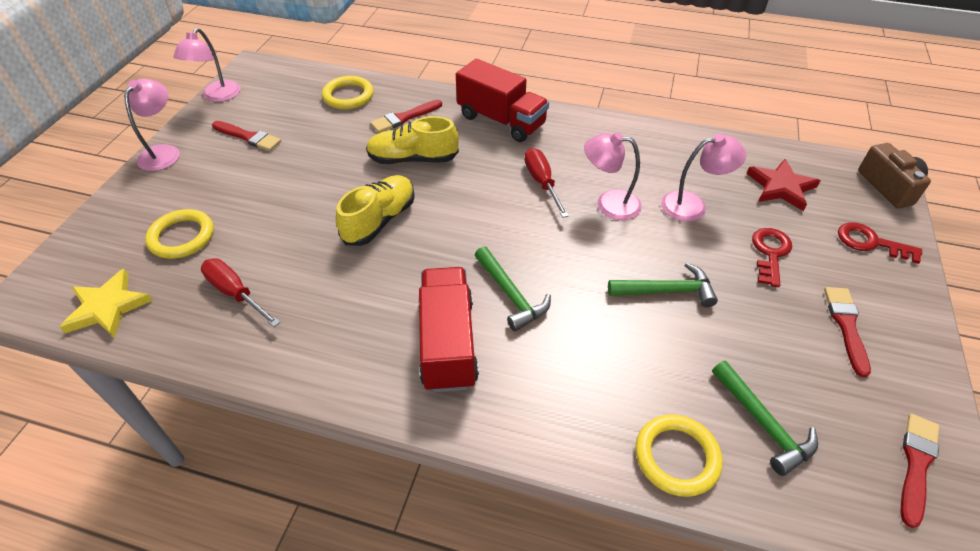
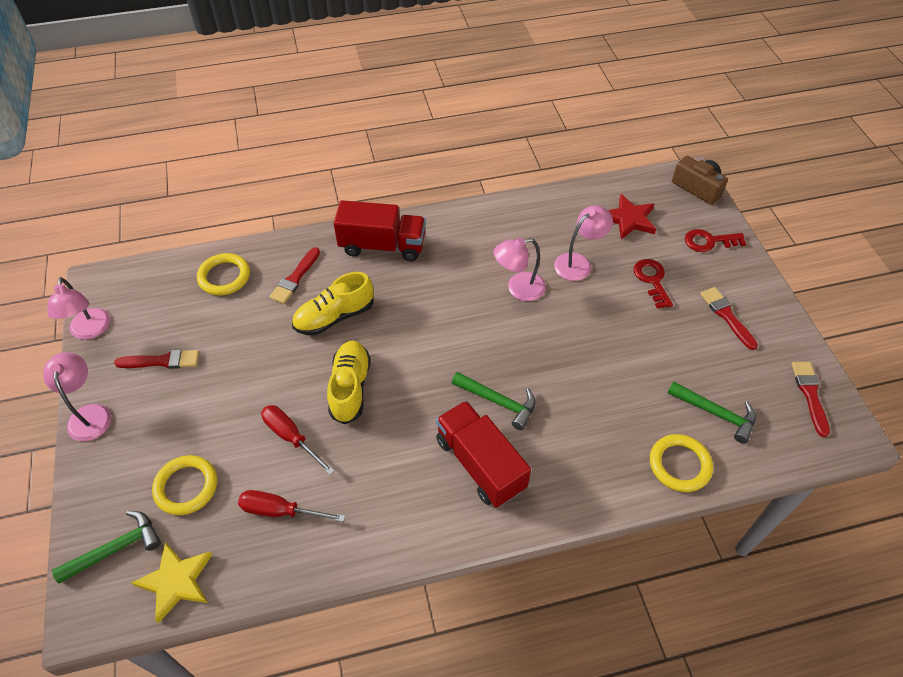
camera: 30 degrees left, 5 degrees up
(542, 182) = (456, 292): red screwdriver -> red screwdriver (291, 437)
(666, 291) = (602, 344): green hammer -> green hammer (116, 548)

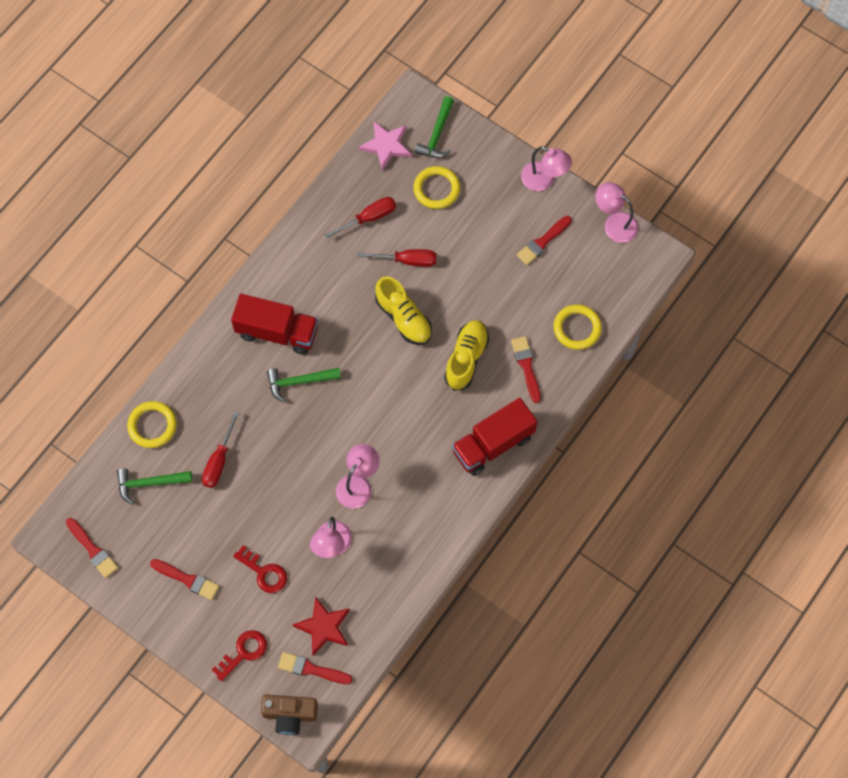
camera: 140 degrees right, 15 degrees up
(176, 581) = (386, 146): yellow star -> pink star
(631, 387) = (219, 461): none -> red screwdriver
(660, 202) = (311, 669): none -> red brush

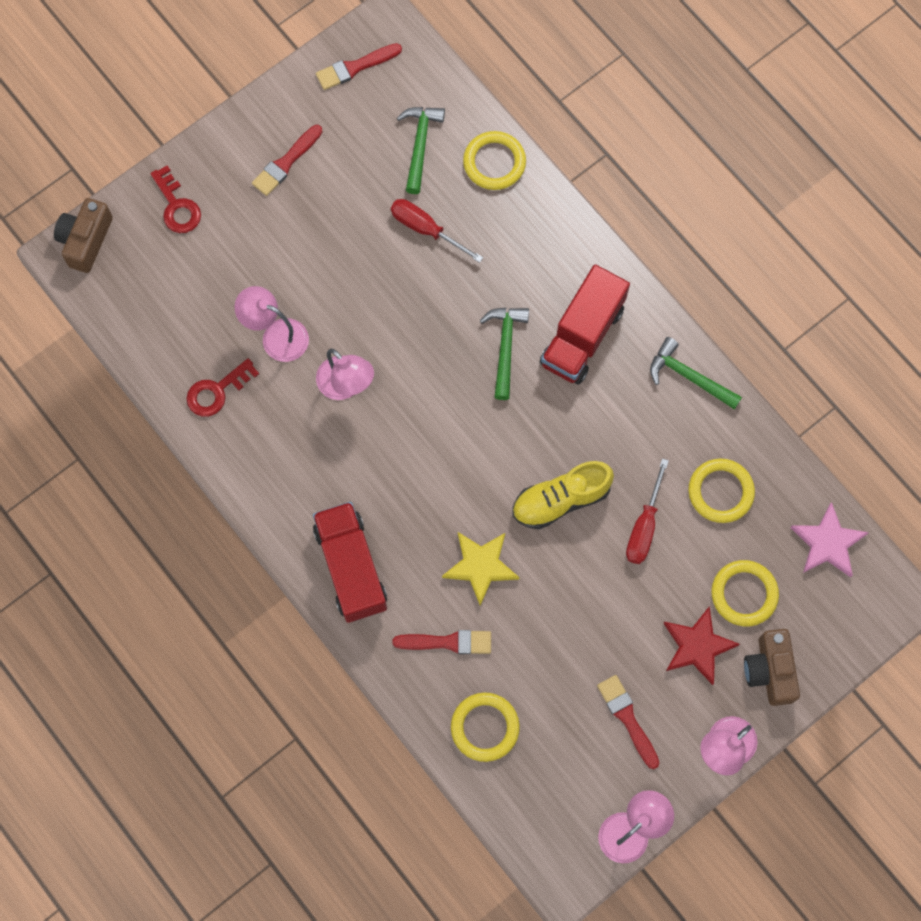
camera: 105 degrees right, 5 degrees up
(264, 572) = (267, 250): red key -> red key (217, 391)
(311, 669) = (131, 276): red brush -> none
(324, 627) = (178, 302): red star -> red star (697, 646)
(369, 218) = (720, 492): red screwdriver -> yellow ring
(437, 134) = (831, 617): green hammer -> green hammer (689, 377)
(466, 358) = (480, 566): yellow shoe -> yellow star
(484, 163) = (769, 671): none -> brown camera

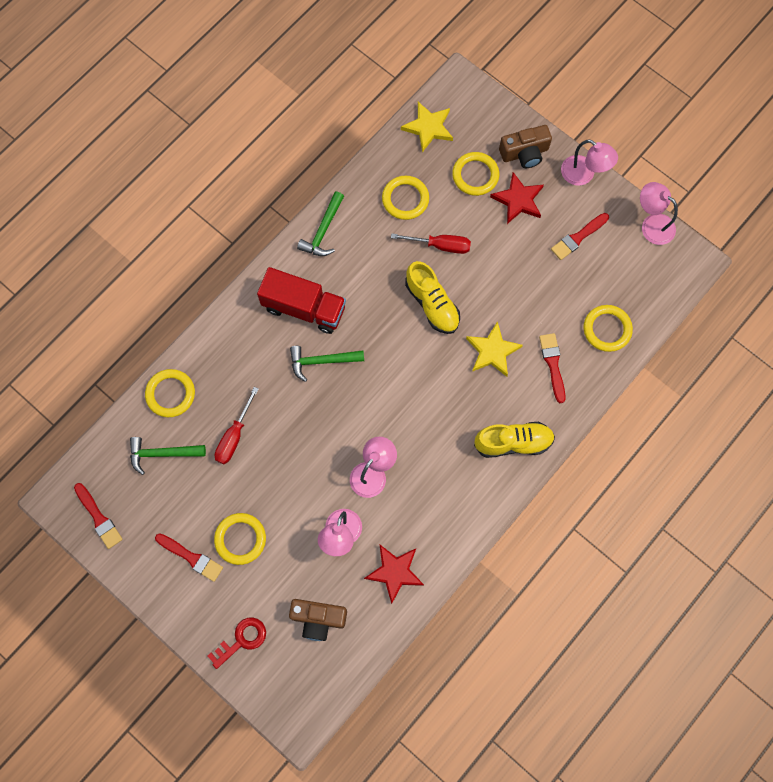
camera: 100 degrees left, 0 degrees up
(85, 240) = (283, 711): brown camera -> brown camera (318, 619)
(217, 391) = (395, 572): red key -> red star
(296, 220) = (240, 539): none -> yellow ring
(351, 568) = (513, 442): red truck -> yellow shoe
(828, 543) = (428, 127): pink star -> yellow star

